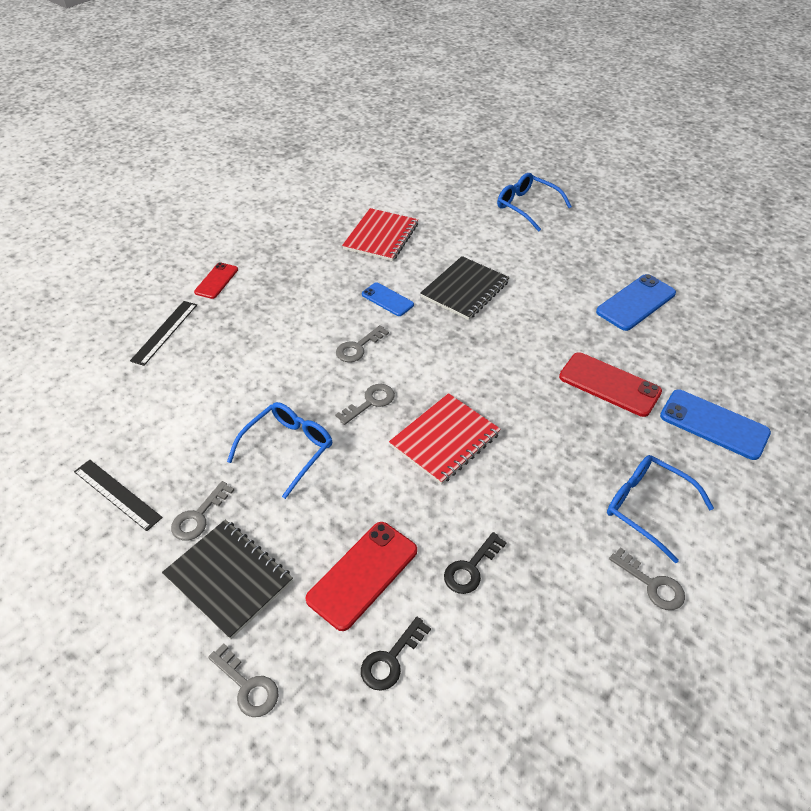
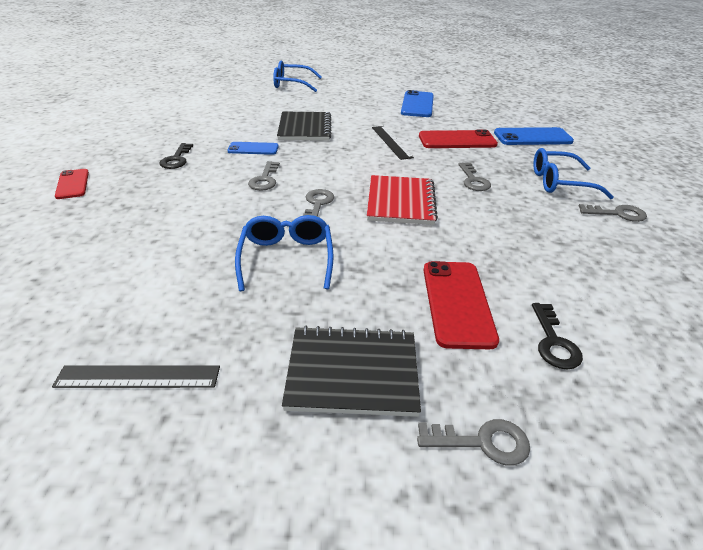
camera: 40 degrees left, 10 degrees down
(164, 332) = (50, 234): black ruler -> black ruler (391, 142)
(199, 516) = (260, 344): grey key -> grey key (473, 180)
(381, 237) = (203, 121): red notebook -> none
(471, 568) = (519, 258): black key -> black key (176, 159)

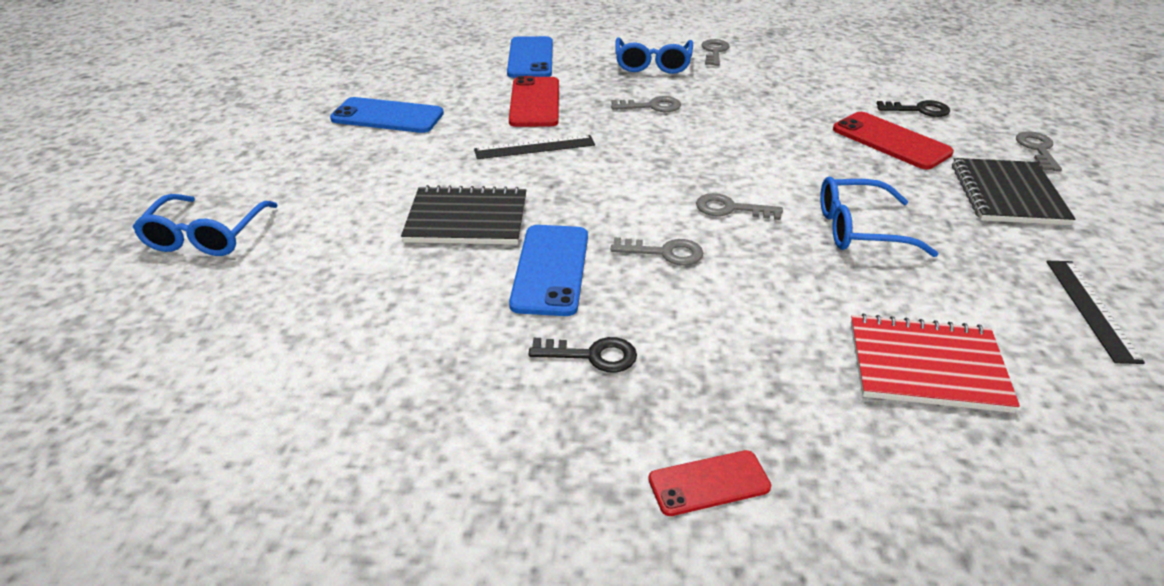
camera: 85 degrees left, 0 degrees up
(253, 149) = (551, 270): blue phone -> blue phone, size x1.63
(400, 202) = (713, 153): red notebook -> red notebook (927, 366)
(457, 303) = (890, 141): red phone -> red phone turned 45 degrees clockwise

